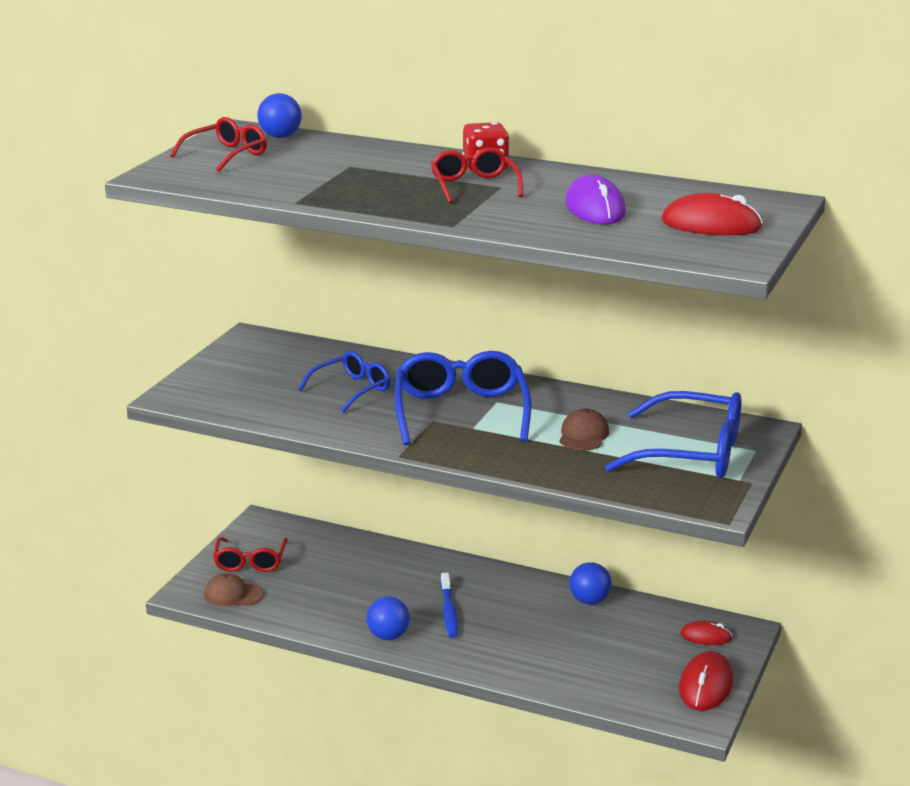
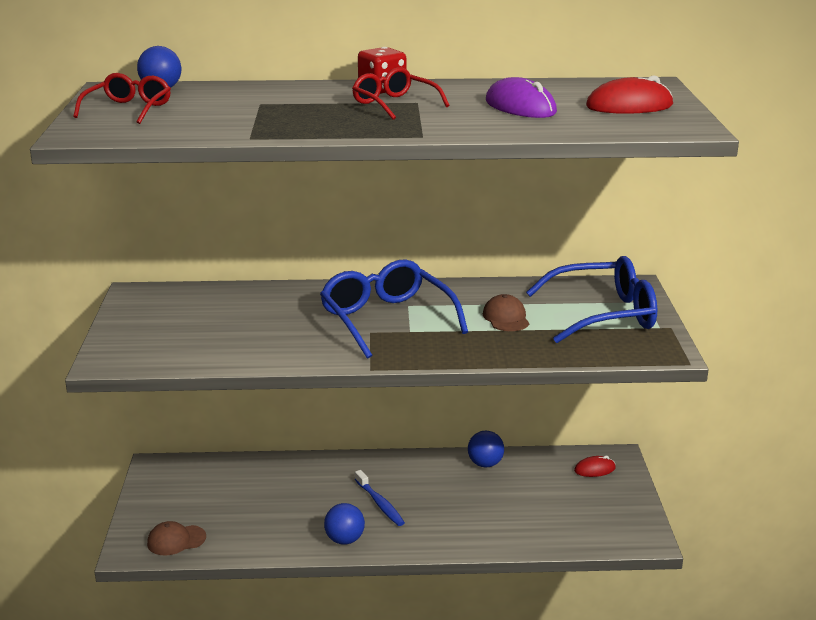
camera: 25 degrees left, 0 degrees up
(250, 562) = (171, 505): red glasses -> none
(352, 389) = (273, 320): blue glasses -> none
(706, 685) = (627, 509): red mouse -> none

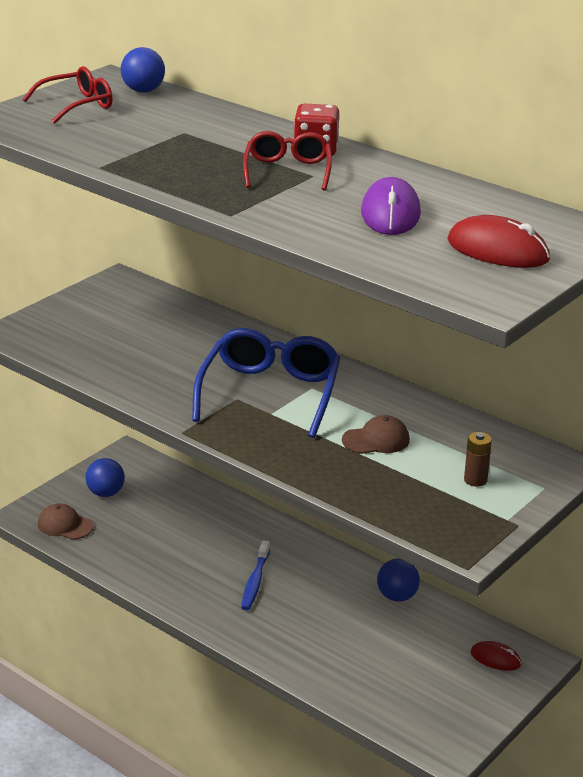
camera: 40 degrees right, 5 degrees up
(344, 540) = (185, 596): blue ball -> blue ball (105, 493)
(506, 318) = (376, 440): brown cap -> brown cap turned 45 degrees clockwise
(603, 314) = (475, 480): blue glasses -> brown battery

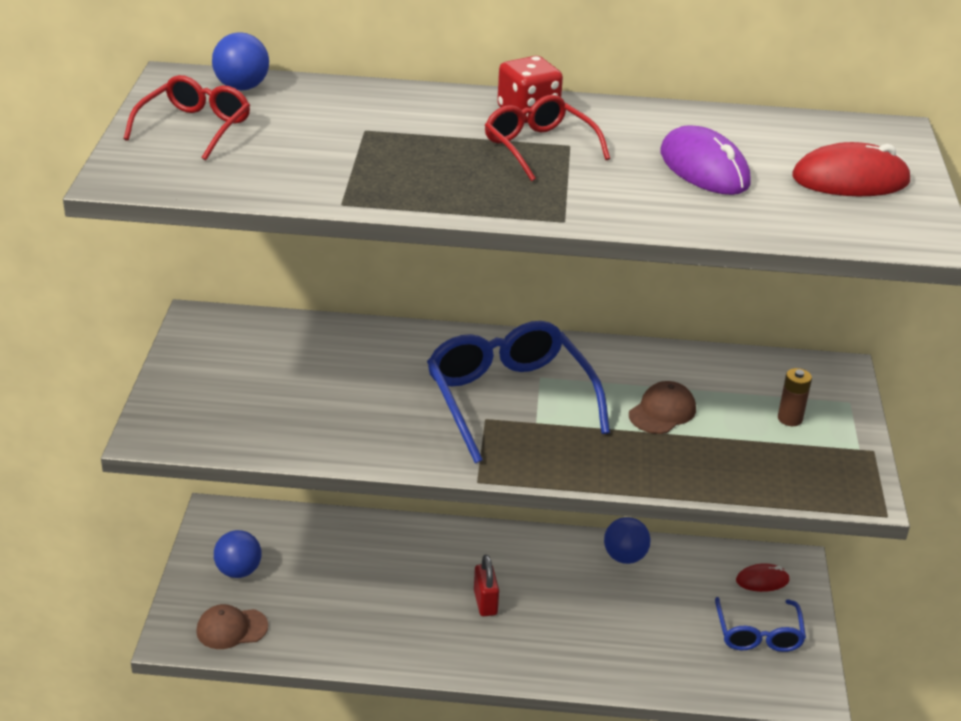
camera: 35 degrees left, 5 degrees up
(255, 581) = (485, 602): blue toothbrush -> red padlock
(448, 692) = (758, 634): none -> blue glasses

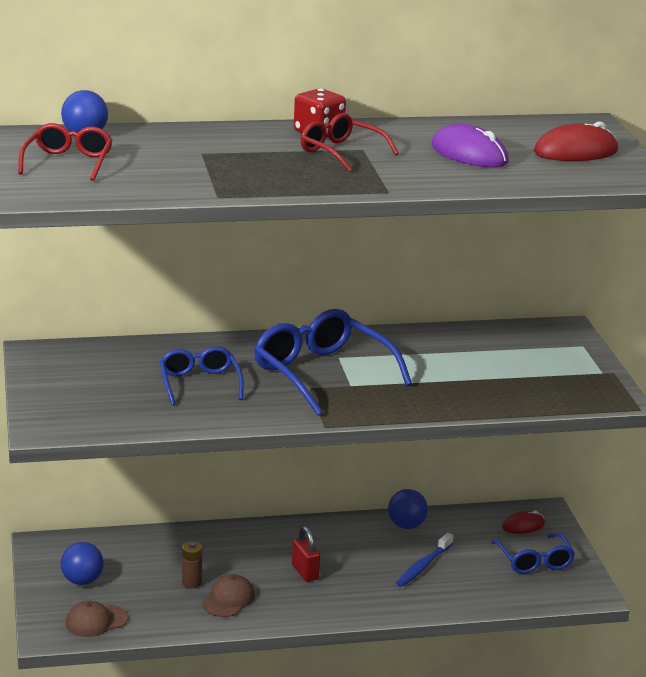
camera: 15 degrees left, 10 degrees down
(360, 393) = (199, 383): none -> blue glasses
(624, 618) = (423, 566): none -> blue toothbrush
(662, 412) = (445, 368): brown cap -> brown cap (228, 599)
(790, 419) = (543, 361): brown battery -> brown battery (191, 583)

